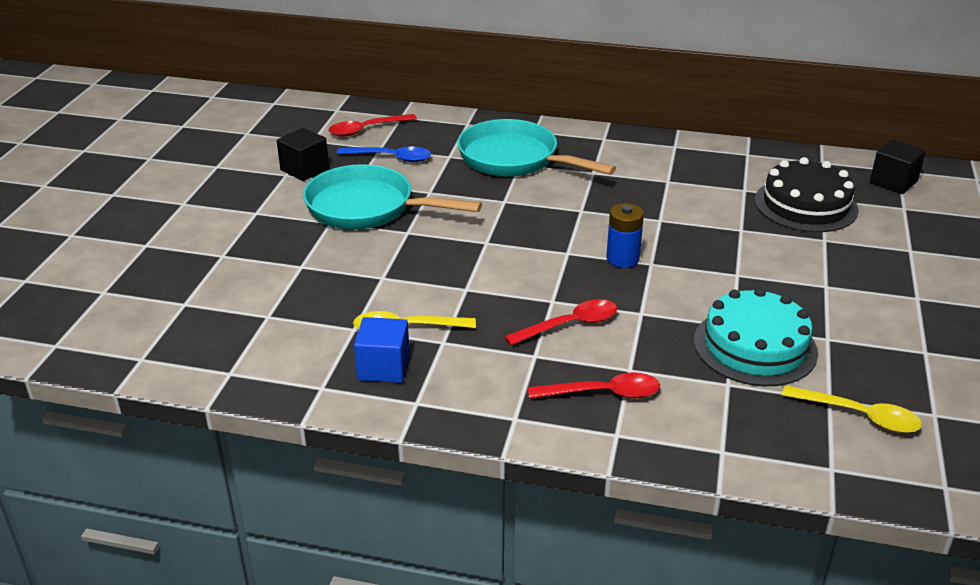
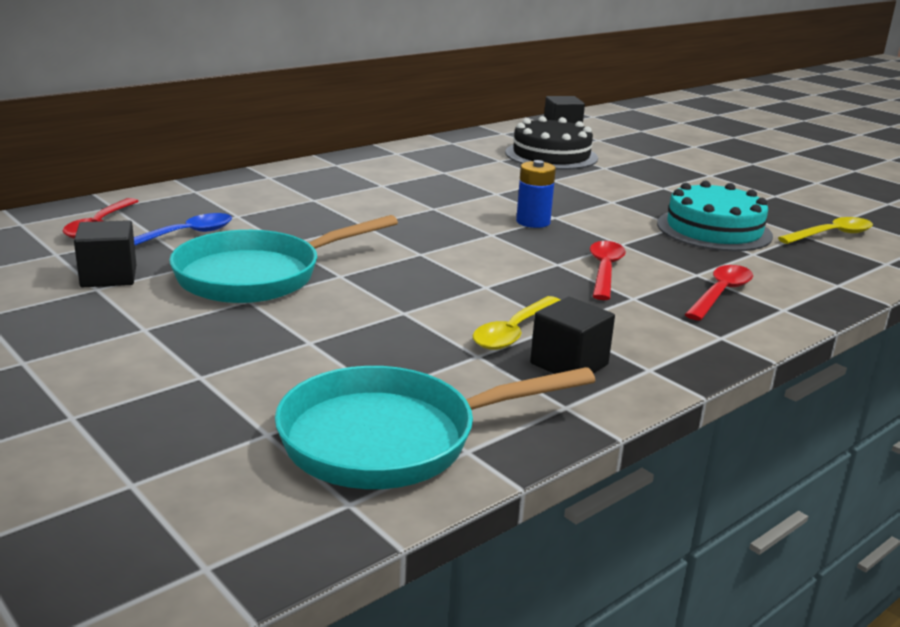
camera: 55 degrees left, 10 degrees down
(383, 367) = (569, 364): blue cube -> black cube
(514, 159) = (300, 198): turquoise pan -> turquoise pan (391, 439)

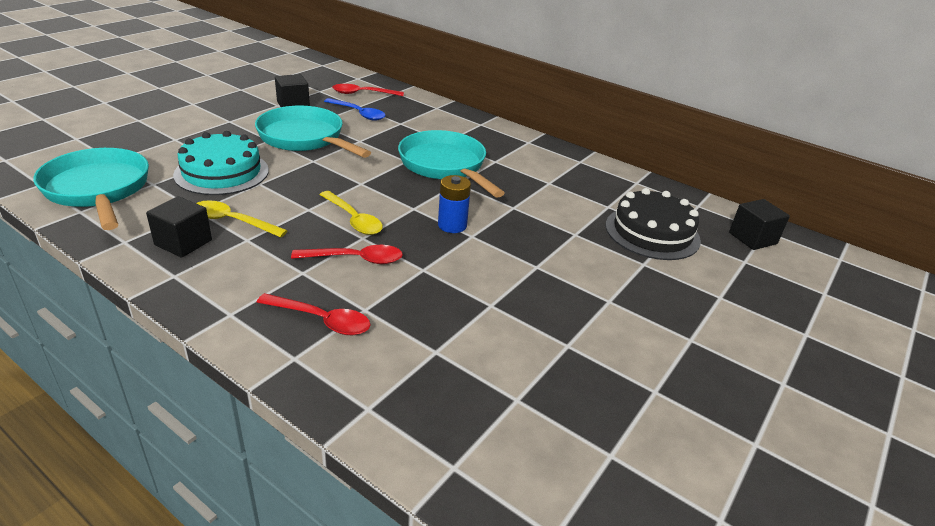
camera: 75 degrees right, 10 degrees up
(386, 208) = (445, 166): none -> turquoise pan
(714, 230) = (493, 328): turquoise cake -> turquoise cake (222, 172)
(831, 235) = (531, 426): yellow spoon -> yellow spoon (353, 219)

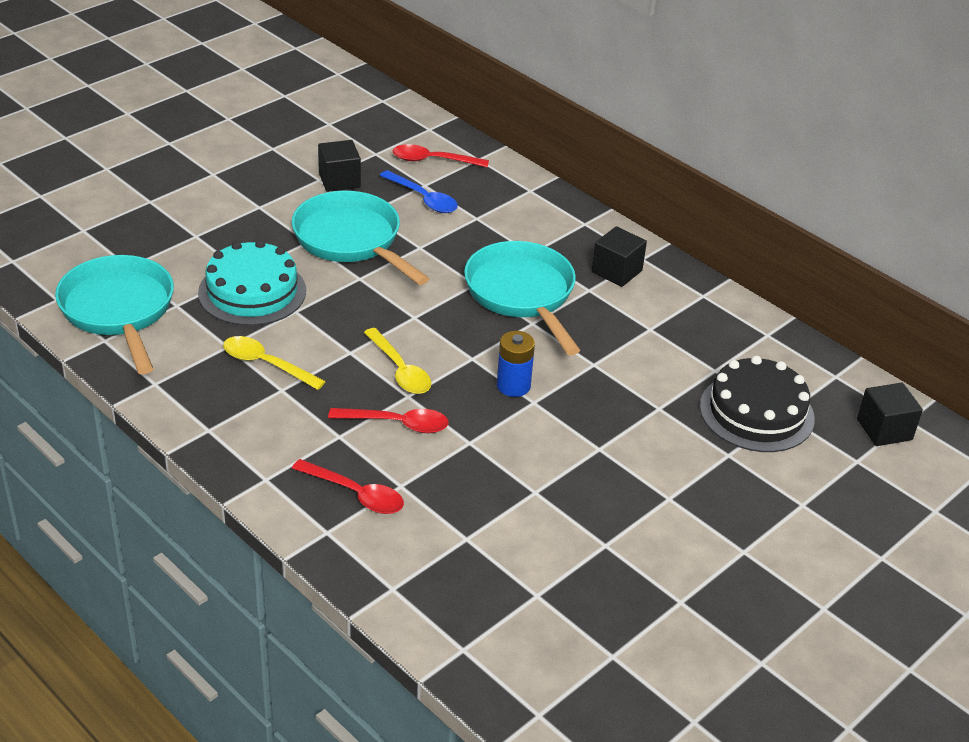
camera: 10 degrees right, 5 degrees up
(183, 242) = (215, 389): black cube -> black cube (616, 271)

